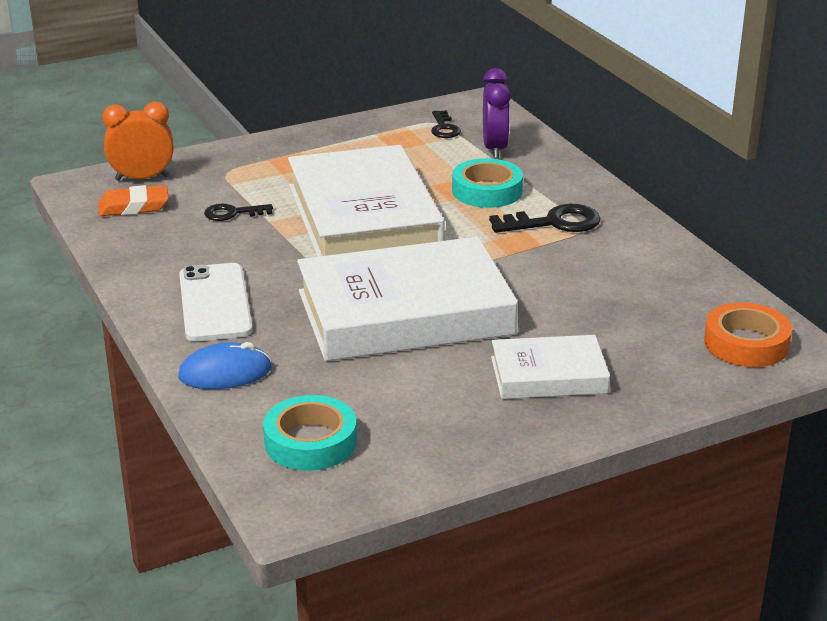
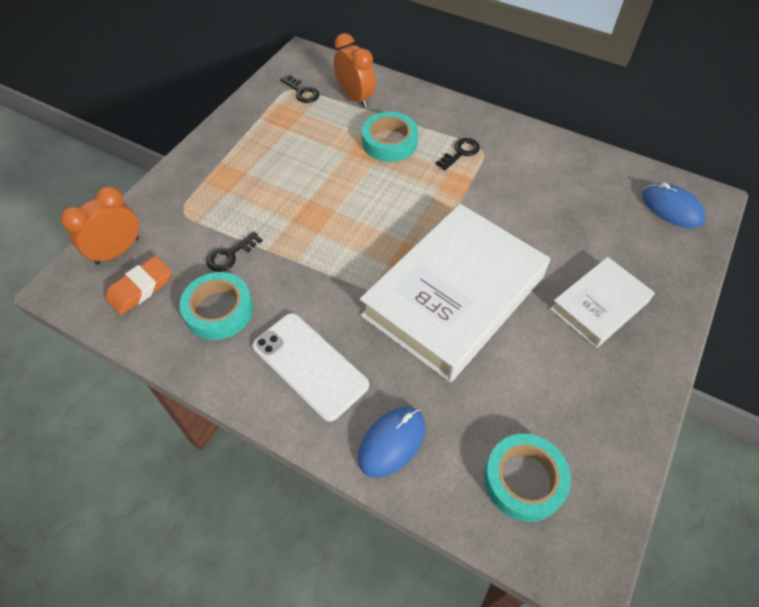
camera: 35 degrees left, 25 degrees up
(181, 242) = (219, 310): none -> turquoise tape
(364, 218) = (332, 210): white book -> none
(495, 148) = (355, 98): purple clock -> orange clock
(554, 222) = (460, 153): black key -> black key, size x0.62
(746, 343) = (672, 208): orange tape -> blue mouse

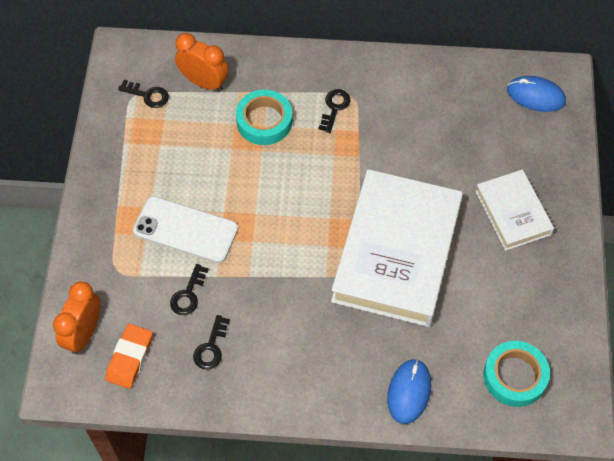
camera: 25 degrees left, 5 degrees up
(219, 310) = (211, 347): turquoise tape -> black key
(310, 365) = (314, 361): white phone -> white phone (185, 230)
(599, 305) = (513, 213): white book -> white book turned 45 degrees counterclockwise

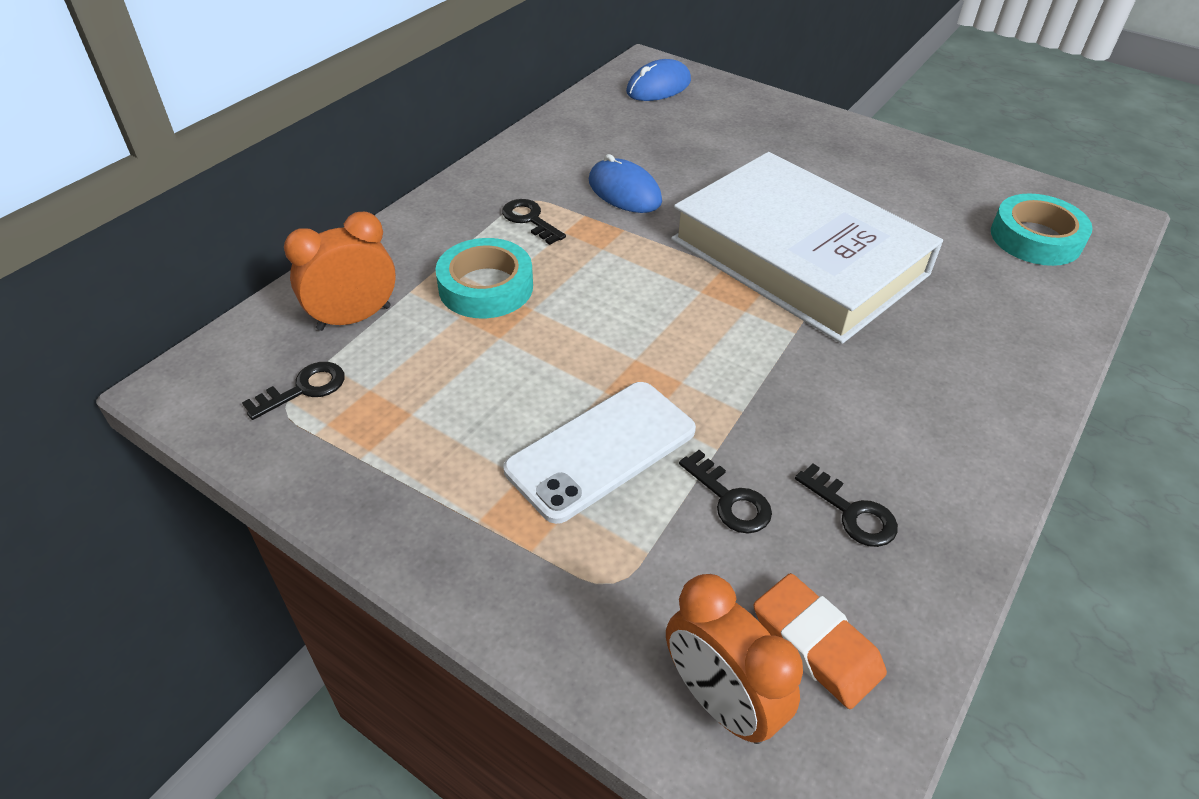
camera: 60 degrees left, 15 degrees down
(409, 392) = (1026, 330): blue mouse -> blue mouse (624, 191)
(513, 213) = (801, 155): white book -> none

